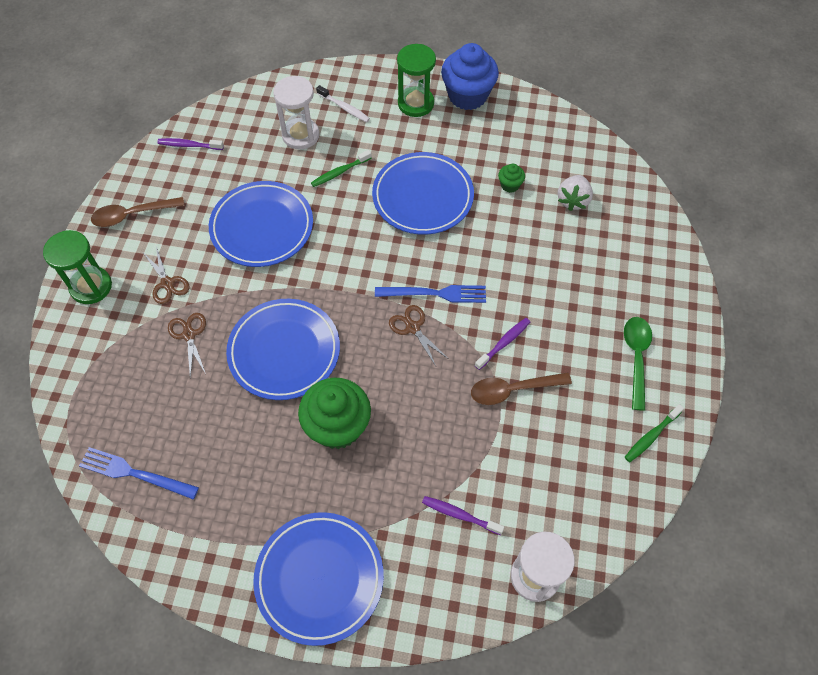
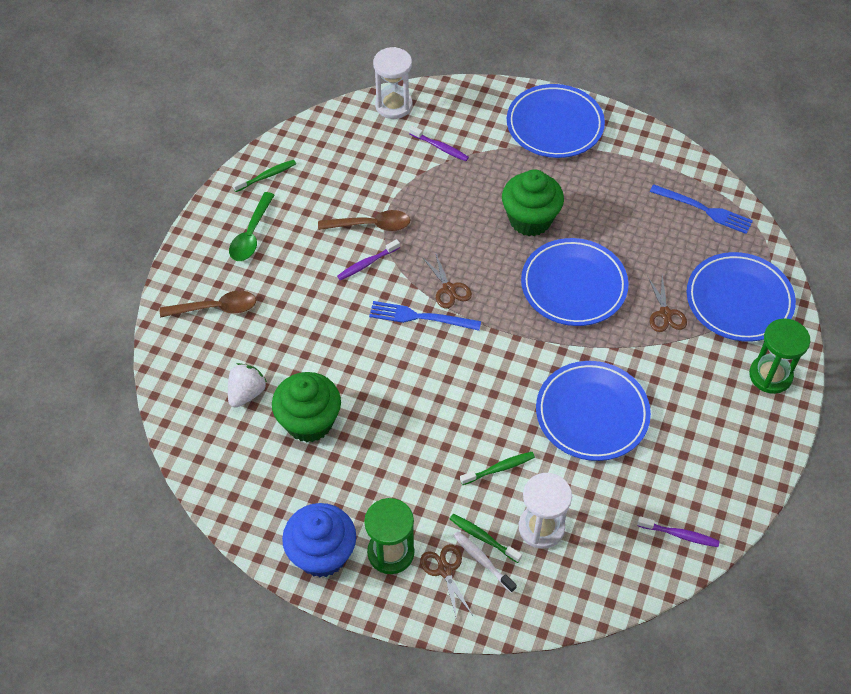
camera: 170 degrees left, 5 degrees down
(132, 215) = (737, 451): brown spoon -> brown spoon (215, 308)
(167, 283) = (691, 367): brown scissors -> brown scissors (445, 570)
(346, 122) = (483, 537): none -> green toothbrush
(423, 197) = (410, 423): blue plate -> blue plate (739, 300)
(510, 185) = (309, 422): green cupcake -> green cupcake, size x2.24

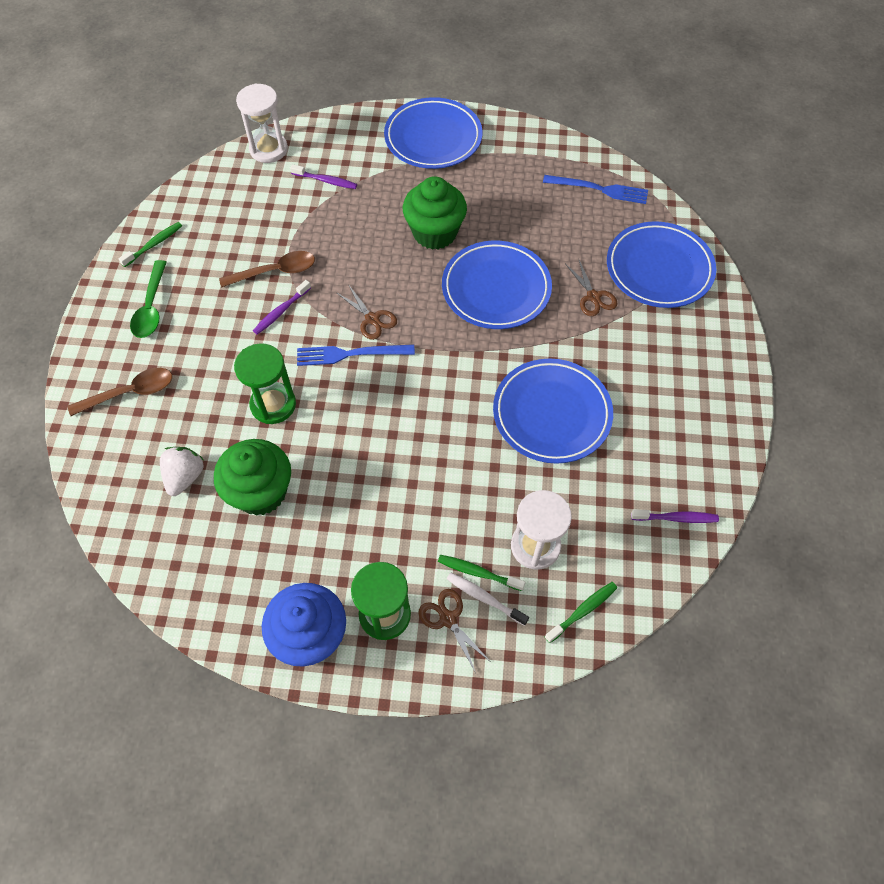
camera: 15 degrees left, 5 degrees up
(499, 468) = (474, 493): green toothbrush -> green toothbrush (583, 611)
(770, 375) = (712, 335): green hourglass -> green hourglass (273, 404)

